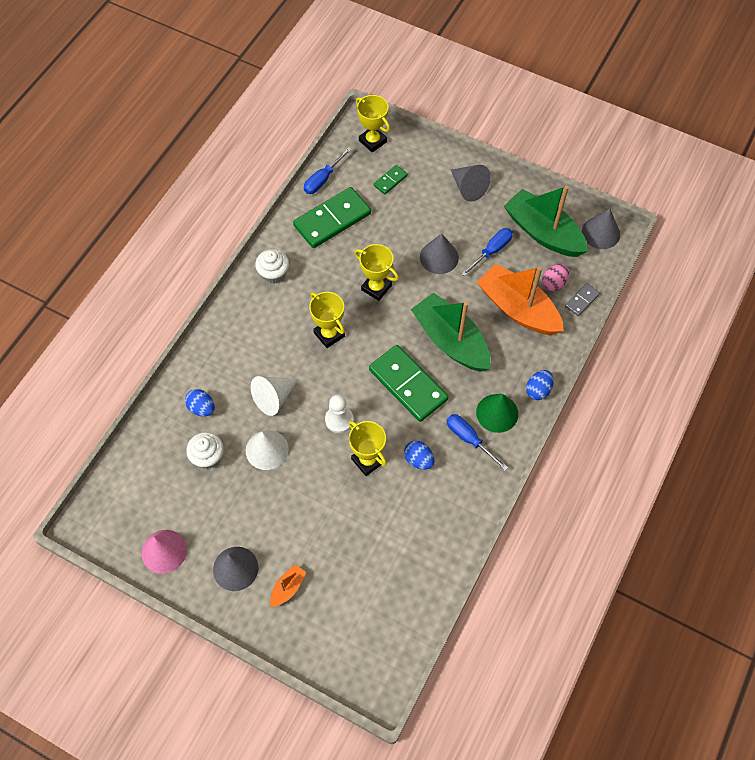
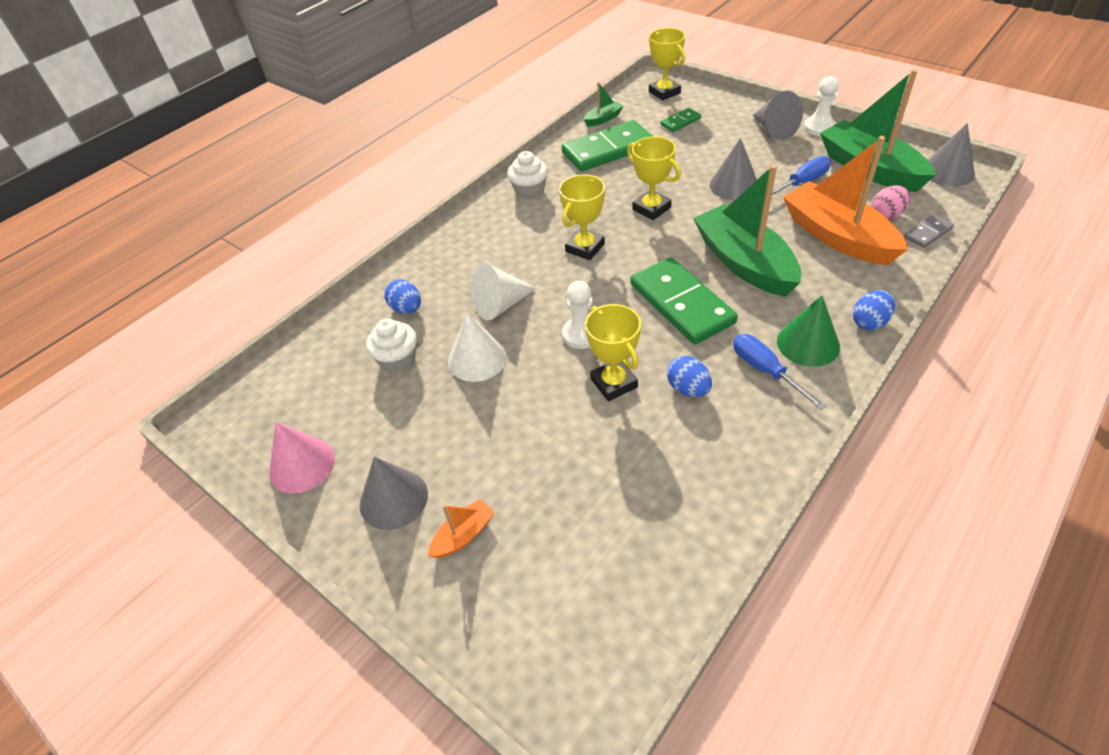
camera: 15 degrees right, 15 degrees down
(323, 179) = (603, 119): blue screwdriver -> green boat
(329, 334) = (585, 248): yellow trophy -> yellow trophy turned 60 degrees clockwise
(505, 184) = (819, 127): none -> white pawn

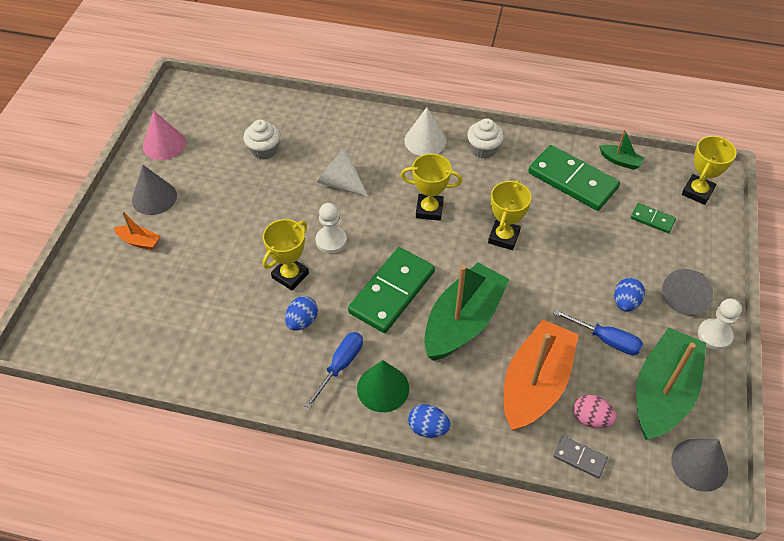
camera: 60 degrees right, 5 degrees up
(407, 309) = (313, 133): blue egg -> blue egg (625, 302)
(477, 359) = (282, 191): white cone -> white cone (425, 140)
(734, 185) = (571, 287): grey cone -> none

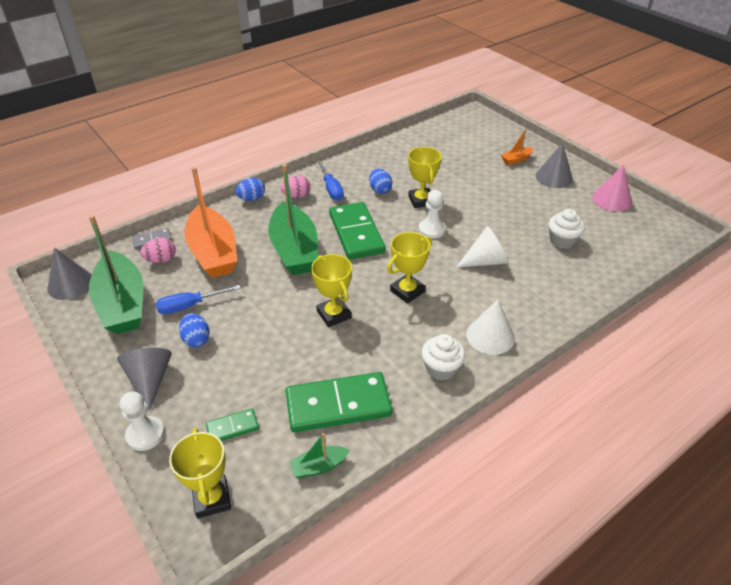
camera: 130 degrees right, 10 degrees down
(383, 388) = (296, 196): green cone -> pink egg
(714, 335) = (106, 368): white pawn -> white pawn (145, 434)

